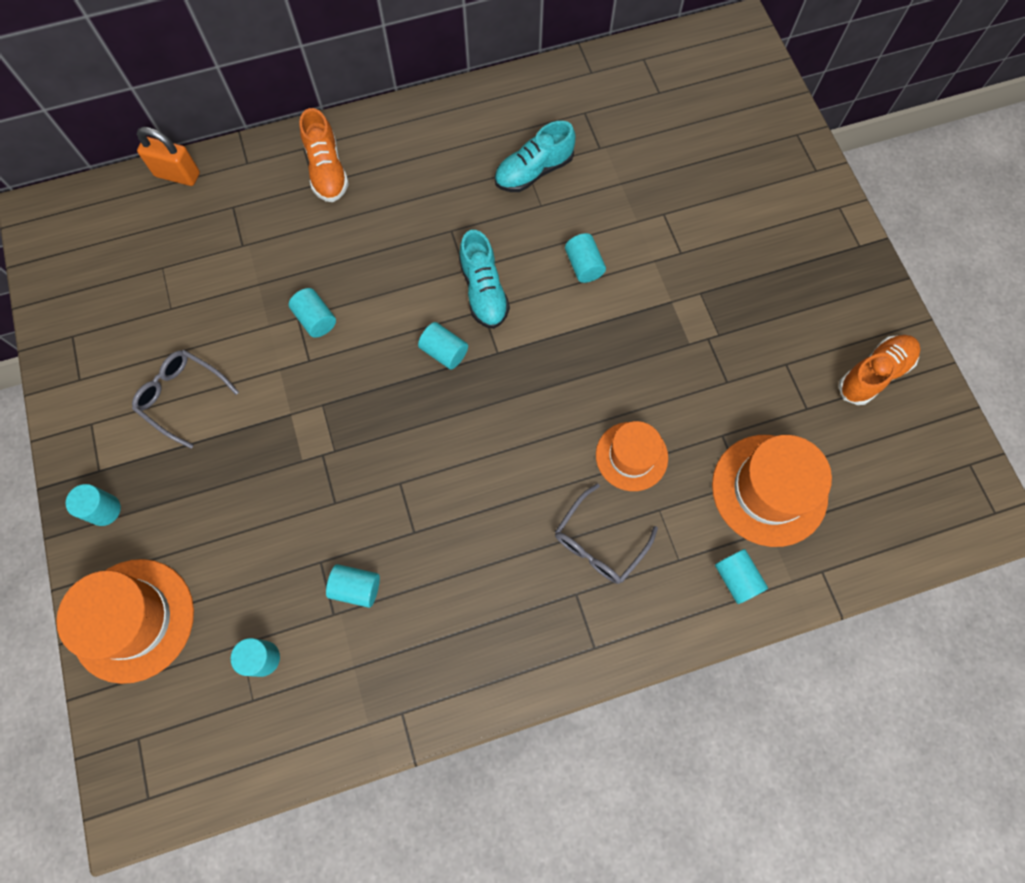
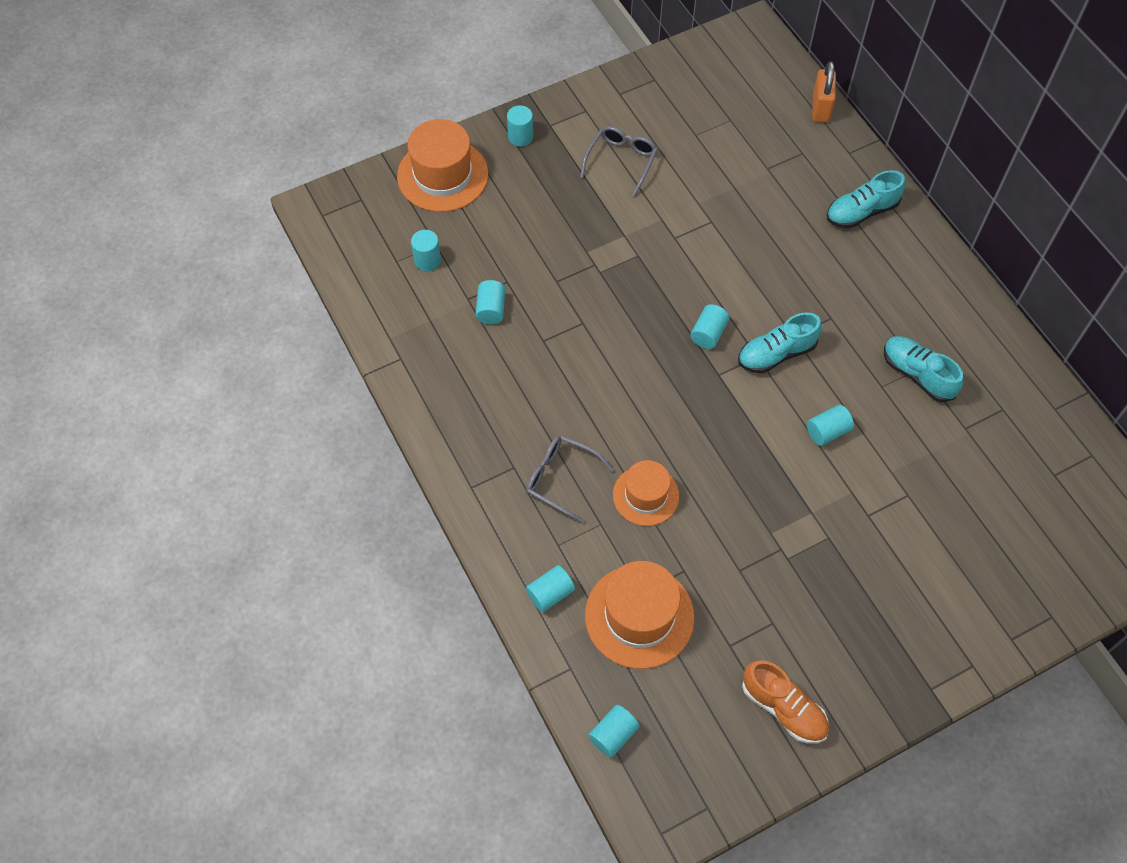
camera: 80 degrees right, 10 degrees down
(316, 319) = (713, 234): turquoise cylinder -> turquoise cylinder (613, 735)
(327, 170) = (861, 212): orange shoe -> turquoise shoe

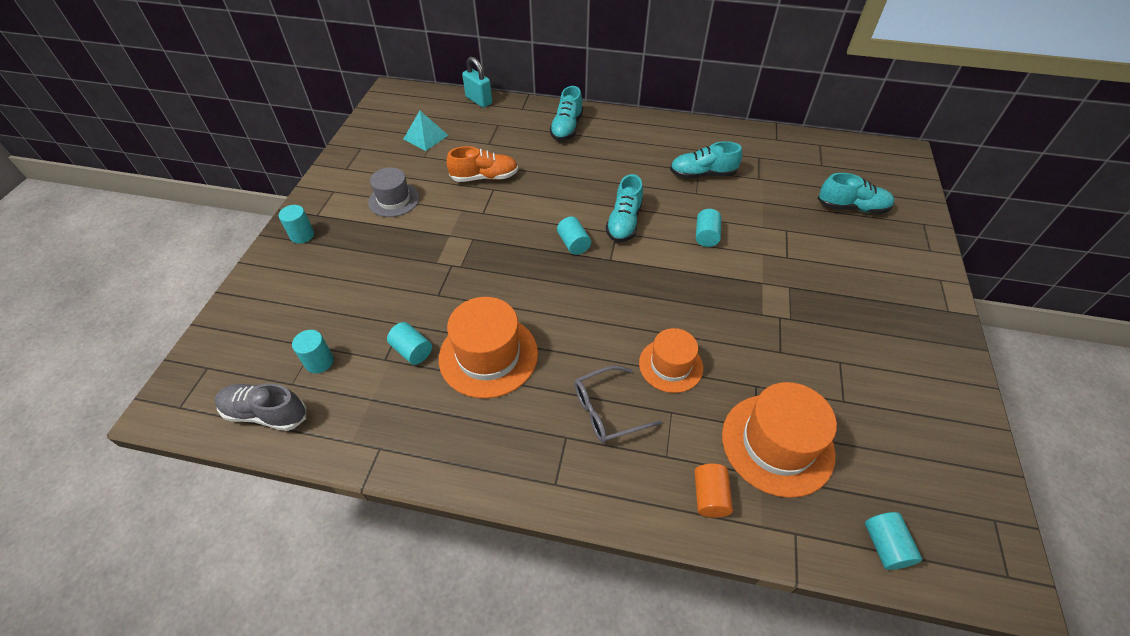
camera: 50 degrees left, 10 degrees down
(363, 268) = (266, 413): none -> grey shoe
(442, 175) = (265, 299): orange hat -> orange hat (488, 355)
(550, 594) = (709, 496): turquoise cylinder -> orange cylinder
(621, 161) = (394, 200): grey glasses -> grey hat
(721, 113) = (425, 137): none -> turquoise pyramid
(783, 708) = (921, 404): orange shoe -> orange shoe (484, 177)
(820, 108) = (479, 100): orange padlock -> turquoise padlock
(1008, 537) = (852, 207): none -> turquoise shoe

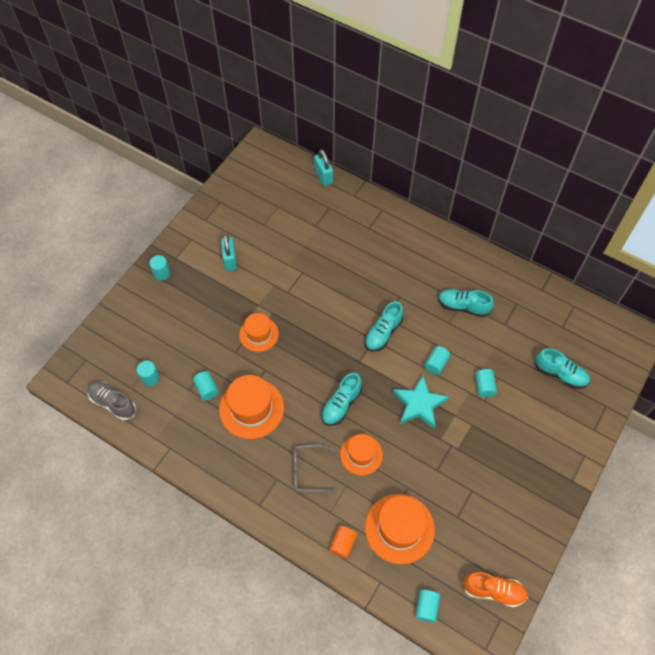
camera: 20 degrees right, 10 degrees up
(394, 200) = (230, 260): grey hat -> turquoise padlock
(425, 137) = (270, 205): turquoise pyramid -> none
(463, 266) = (259, 334): none -> orange hat
(484, 177) = (300, 259): orange shoe -> orange shoe (493, 591)
(566, 128) = (380, 227): turquoise shoe -> turquoise shoe (341, 404)
(573, 244) = (339, 340): turquoise cylinder -> turquoise cylinder (484, 386)
(712, 284) = (419, 404): none -> turquoise star

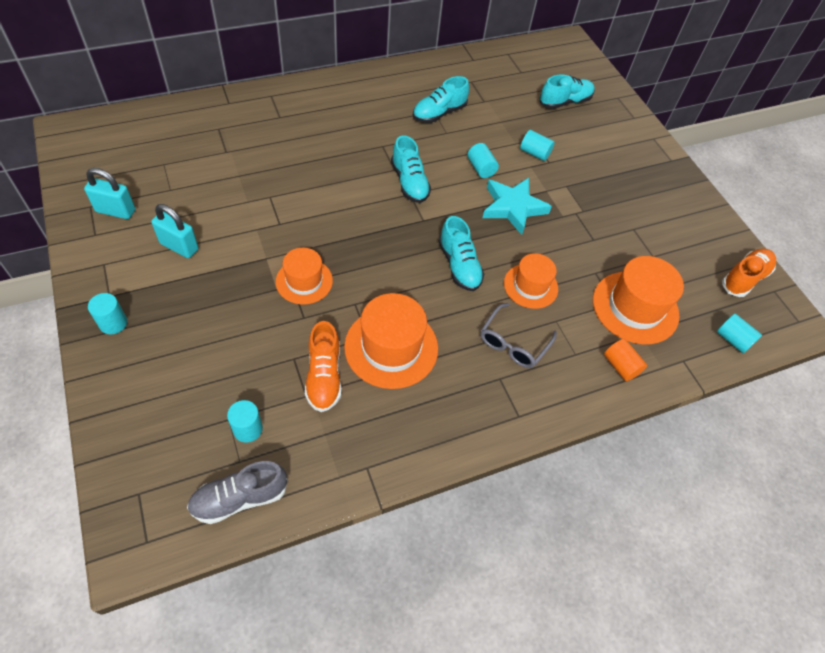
camera: 60 degrees left, 5 degrees down
(207, 389) = (324, 376): turquoise cylinder -> orange shoe
(323, 177) = (176, 108): turquoise padlock -> turquoise padlock (115, 211)

